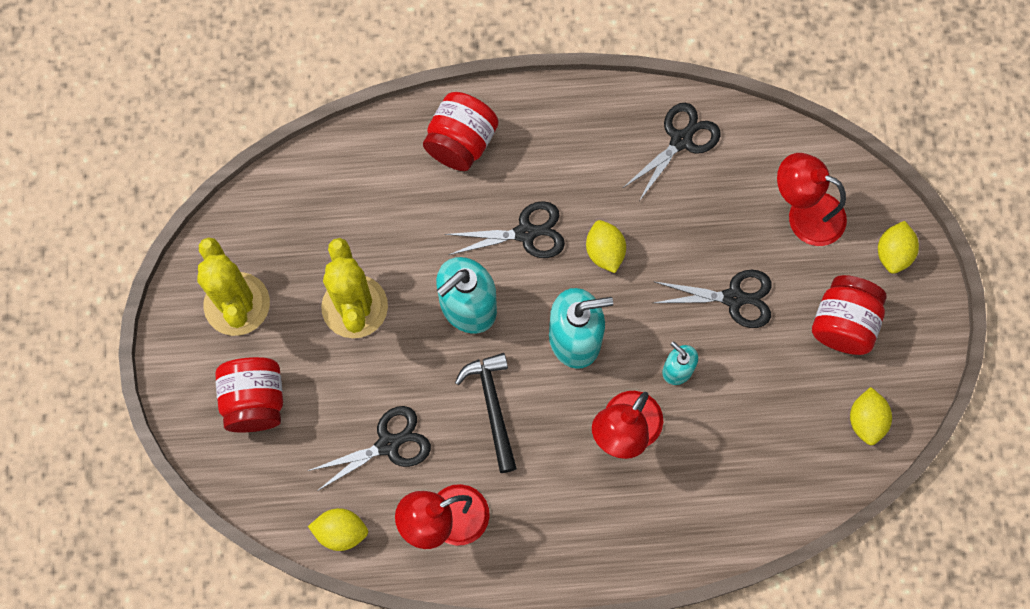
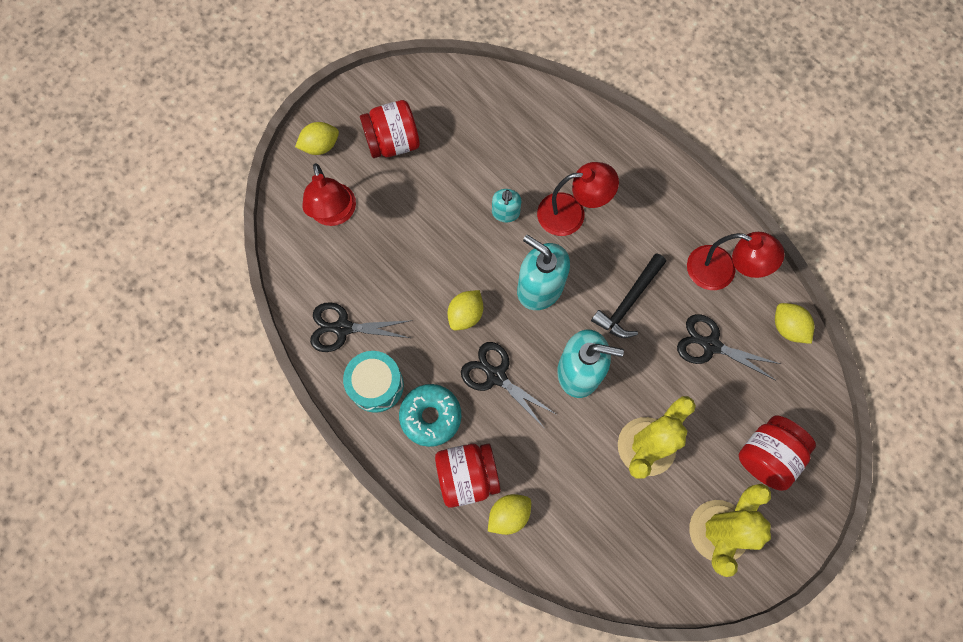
camera: 130 degrees left, 0 degrees up
(537, 152) = (431, 416): none -> turquoise donut
(603, 129) = (376, 385): none -> turquoise drum
(733, 298) = (429, 215): black scissors -> none
(866, 421) = (444, 91): yellow lemon -> yellow lemon (509, 515)

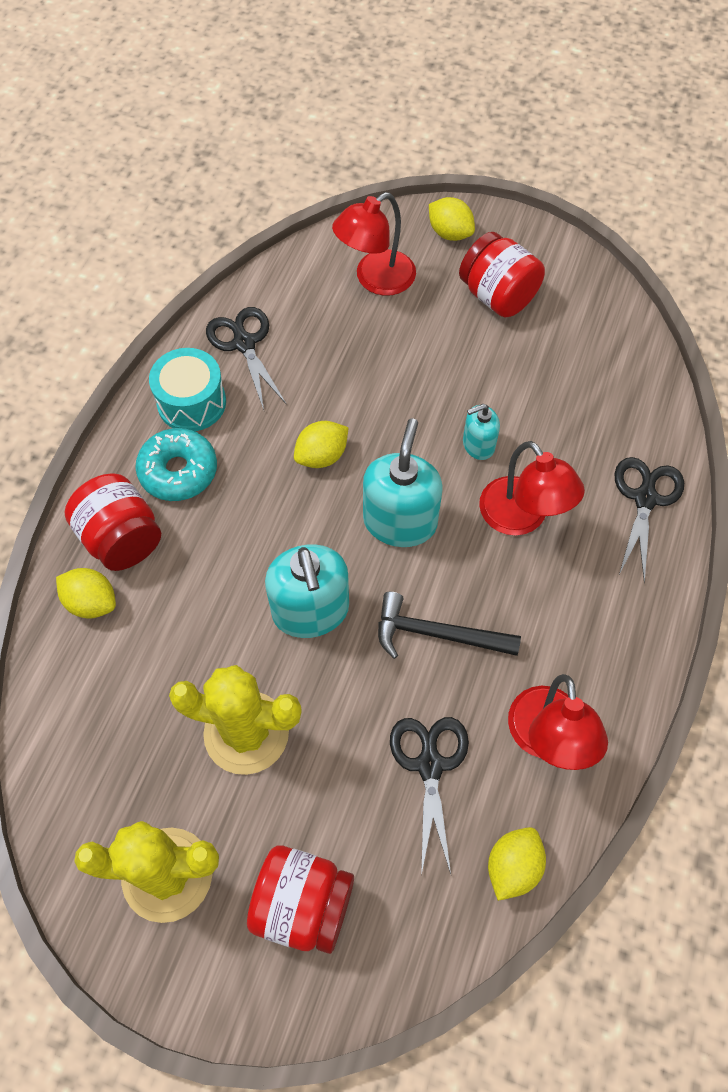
camera: 65 degrees right, 10 degrees down
(465, 315) = (322, 456): yellow lemon -> yellow lemon turned 45 degrees counterclockwise
(496, 376) = (260, 519): black scissors -> black scissors (645, 498)

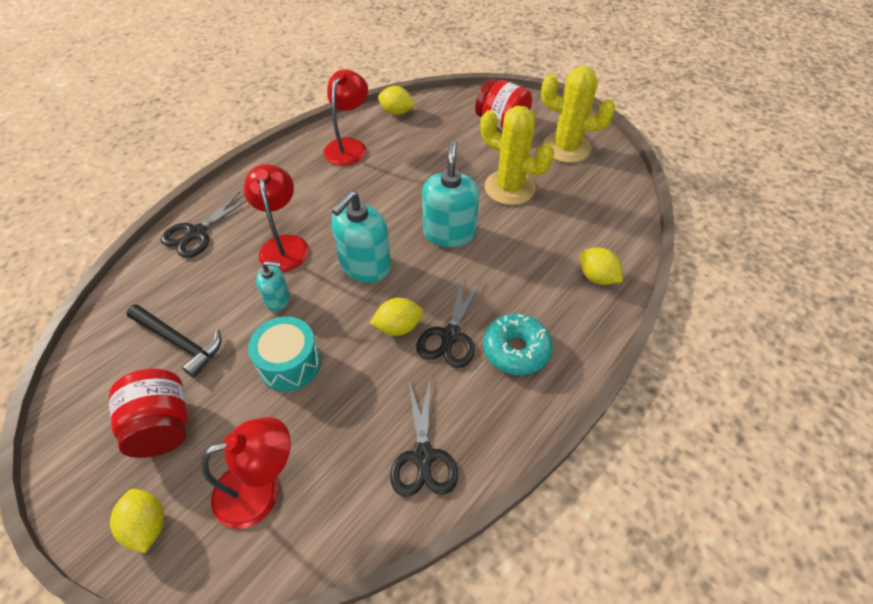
camera: 160 degrees left, 10 degrees down
(122, 538) = (570, 312): red jar -> none
(191, 402) = (490, 408): turquoise drum -> turquoise drum (290, 364)
(430, 765) = (415, 152): black scissors -> black scissors (450, 335)
(437, 634) = (378, 201): black hammer -> black hammer (179, 342)
(513, 867) = (396, 112): yellow lemon -> yellow lemon turned 60 degrees clockwise

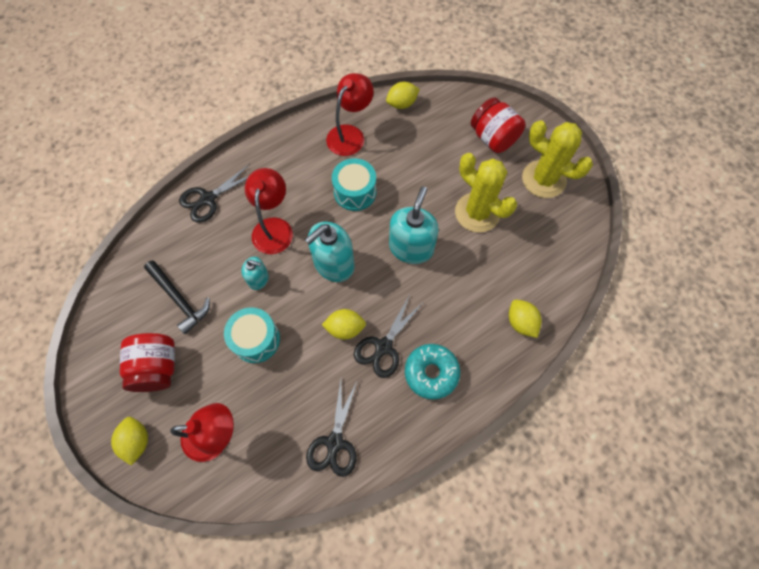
camera: 15 degrees right, 15 degrees up
(369, 195) = (355, 192): none -> turquoise drum
(396, 112) = (402, 104): yellow lemon -> yellow lemon turned 60 degrees counterclockwise

